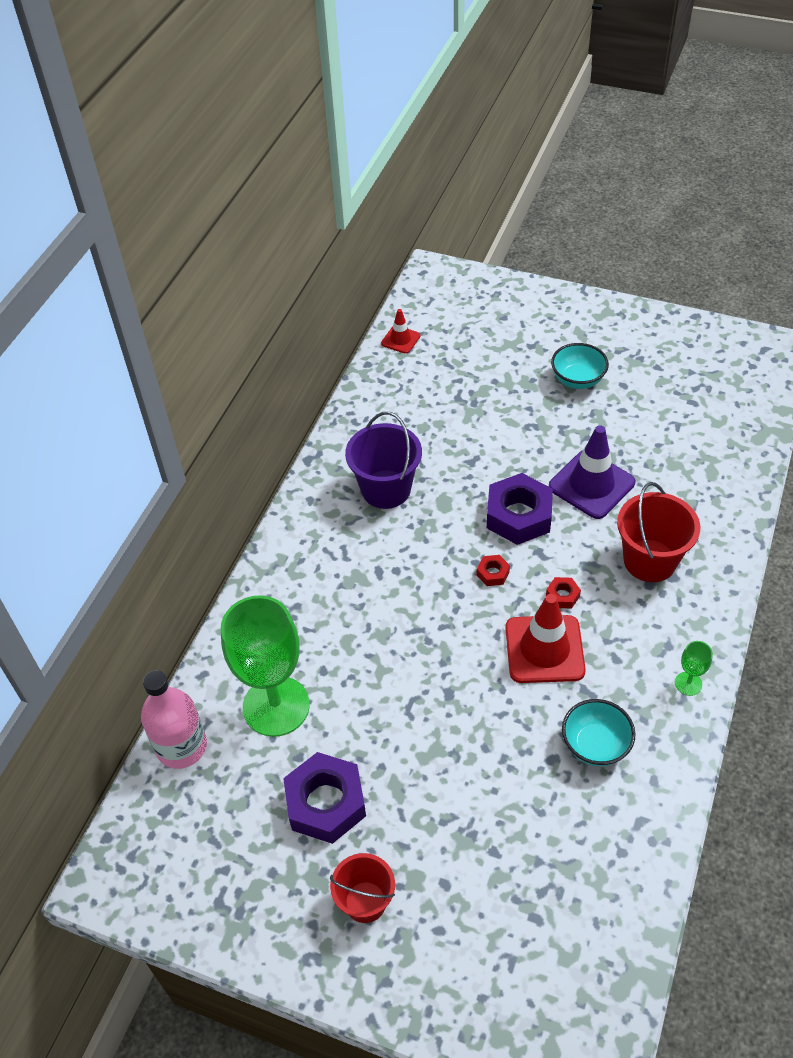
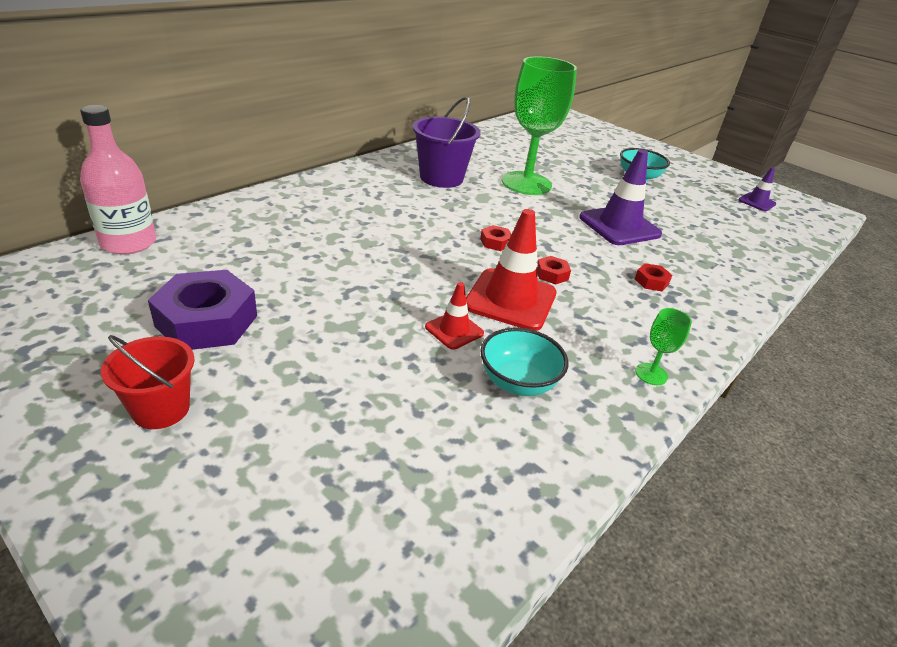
camera: 15 degrees right, 15 degrees down
(276, 706) = (234, 249): green goblet -> green goblet (526, 183)
(400, 339) = (510, 127): red traffic cone -> red traffic cone (454, 330)
(518, 516) = (542, 221): purple nut -> none
(649, 560) = (651, 281): red bucket -> red nut
(707, 366) = (757, 202): none -> purple traffic cone

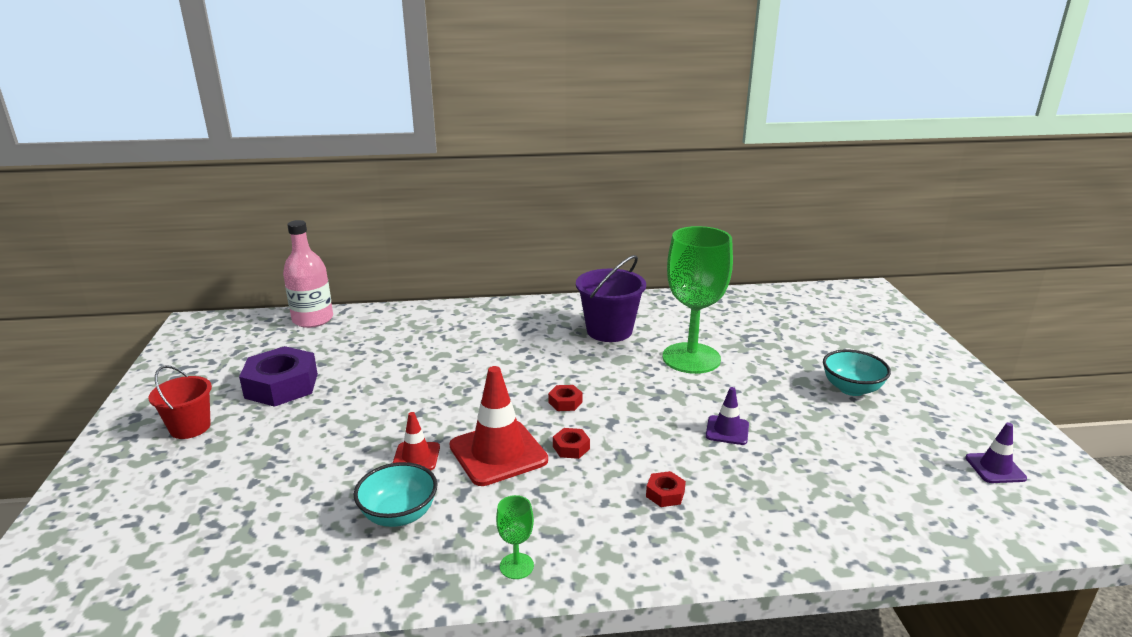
camera: 45 degrees right, 10 degrees down
(619, 226) = (727, 430): purple traffic cone -> purple traffic cone, size x0.53

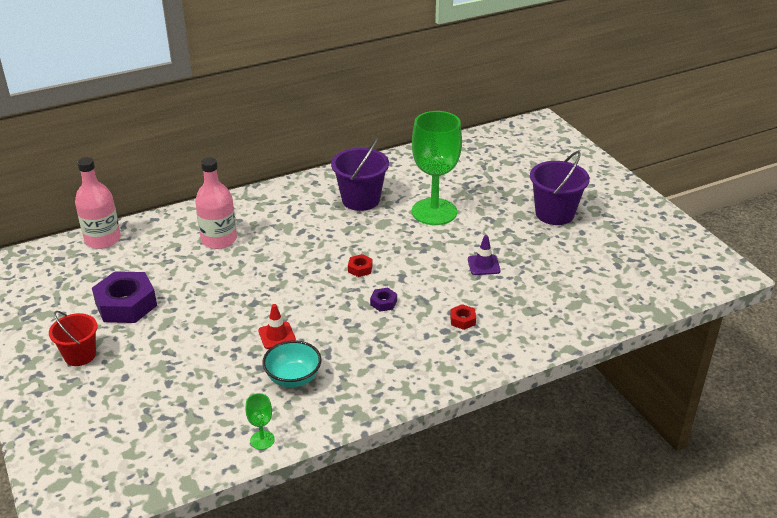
camera: 20 degrees left, 10 degrees up
(427, 341) = (219, 239): none -> pink bottle
(498, 453) = (334, 319): red traffic cone -> none
(516, 566) = (392, 390): green goblet -> green goblet (262, 440)
(571, 448) = (383, 303): red nut -> purple nut
(851, 389) = (554, 214): turquoise bowl -> purple bucket
(995, 468) = (657, 254): purple traffic cone -> none

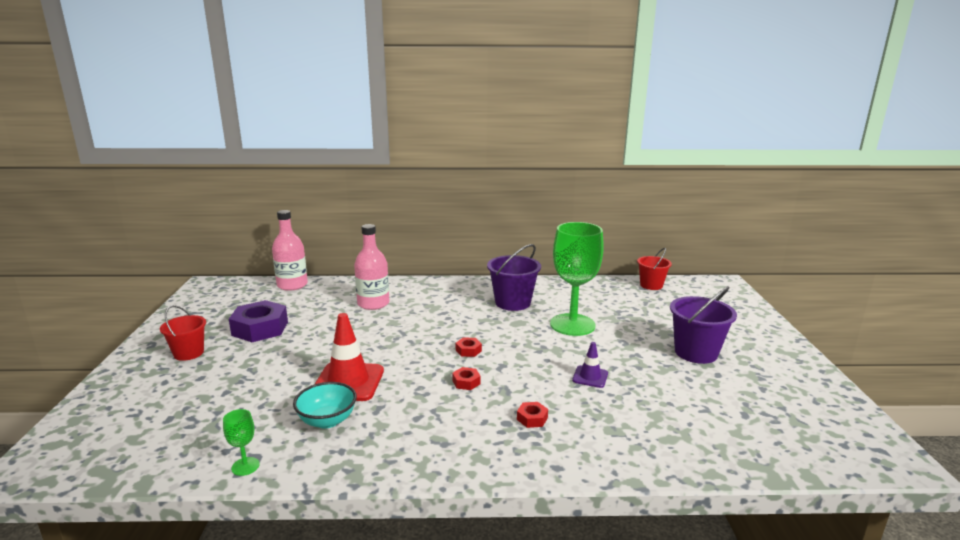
camera: 25 degrees right, 15 degrees down
(277, 335) = (348, 382): red traffic cone -> red traffic cone, size x1.89
(383, 303) = (466, 382): purple nut -> red nut
(477, 142) = (651, 285): none -> red bucket

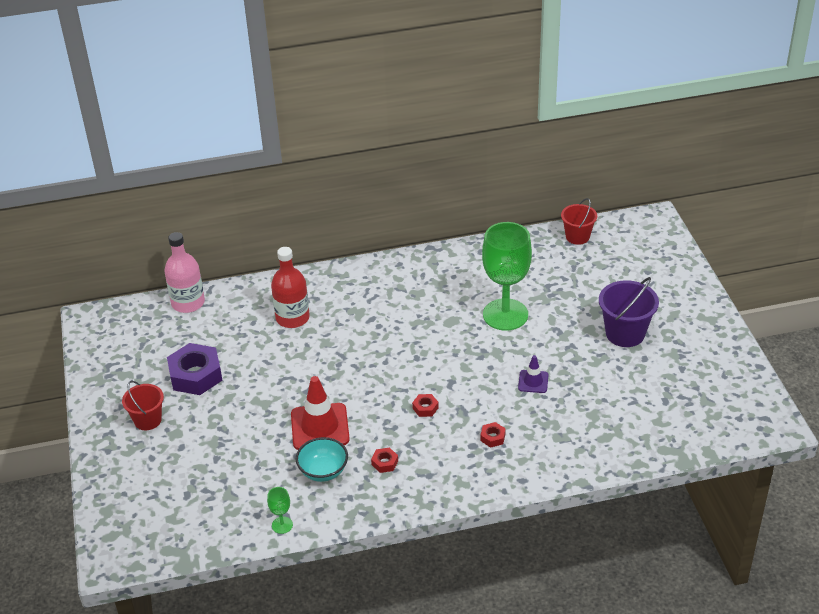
camera: 10 degrees left, 20 degrees up
(373, 304) = (292, 318): pink bottle -> red bottle
(468, 350) = (414, 368): red nut -> red nut (384, 463)
(512, 303) = (438, 291): purple bucket -> none

